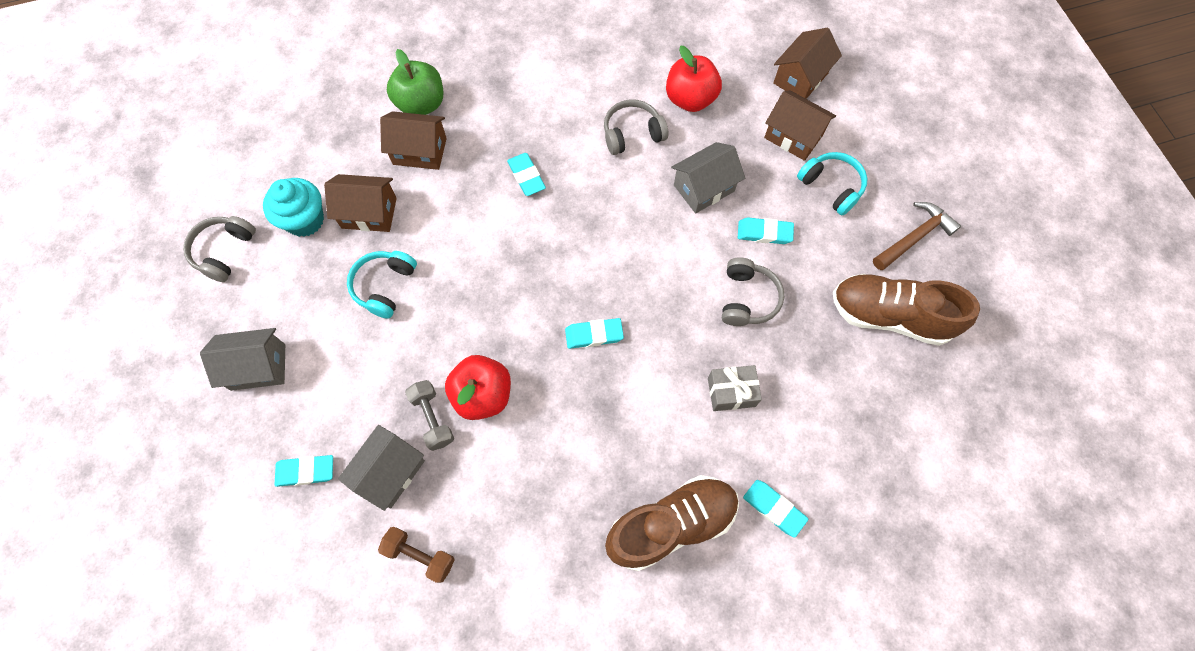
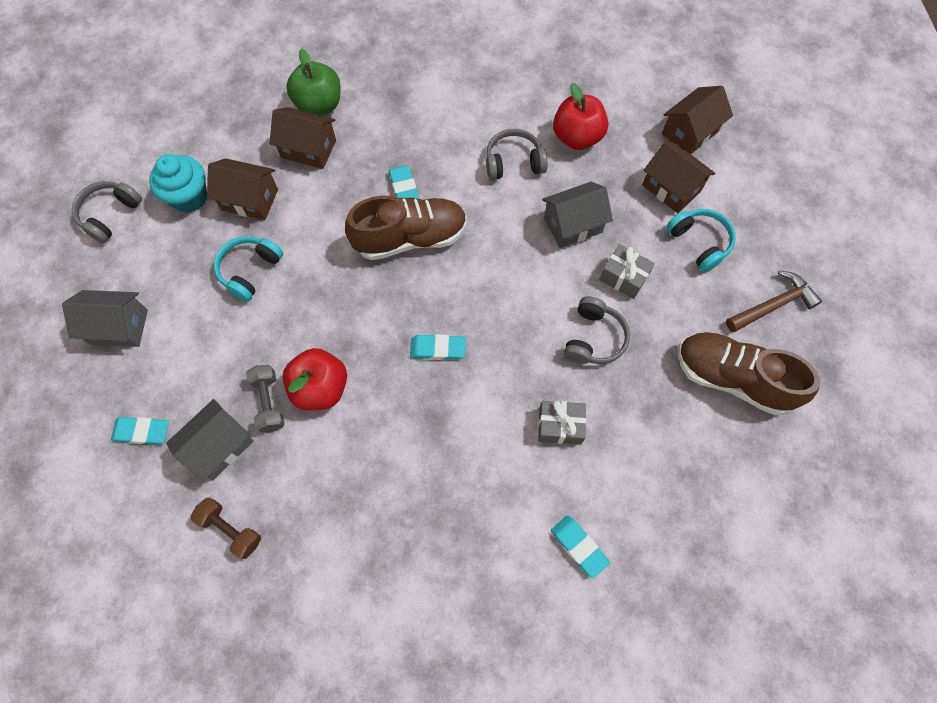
camera: 10 degrees right, 0 degrees up
(671, 524) = (475, 544): brown shoe -> brown shoe (410, 238)
(764, 233) = (623, 277): turquoise eraser -> grey gift

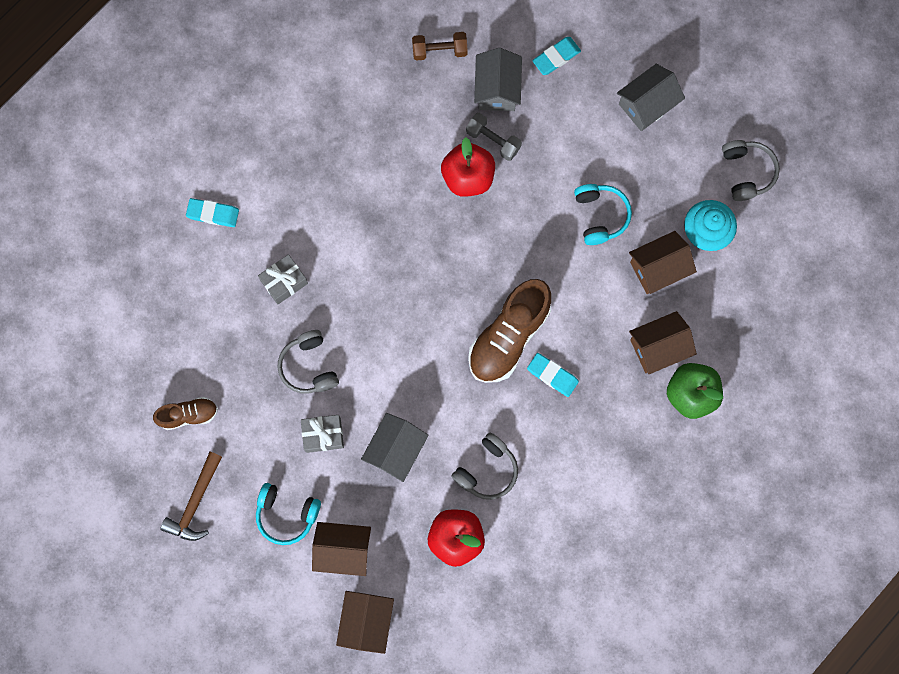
camera: 140 degrees right, 10 degrees up
(438, 349) = (413, 268): turquoise eraser -> none
(732, 378) = (188, 415): brown shoe -> brown shoe, size x0.54

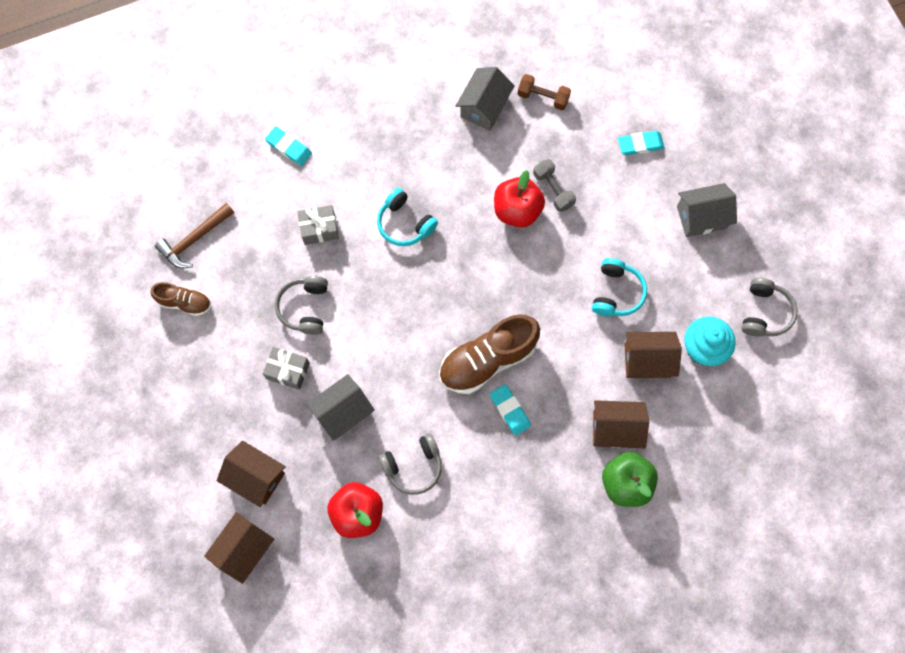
camera: 25 degrees right, 5 degrees down
(195, 502) = (153, 378): brown hammer -> brown hammer (194, 239)
(286, 514) = (223, 424): turquoise headphones -> turquoise headphones (405, 223)
(497, 89) = (577, 149): grey house -> grey house (484, 107)

